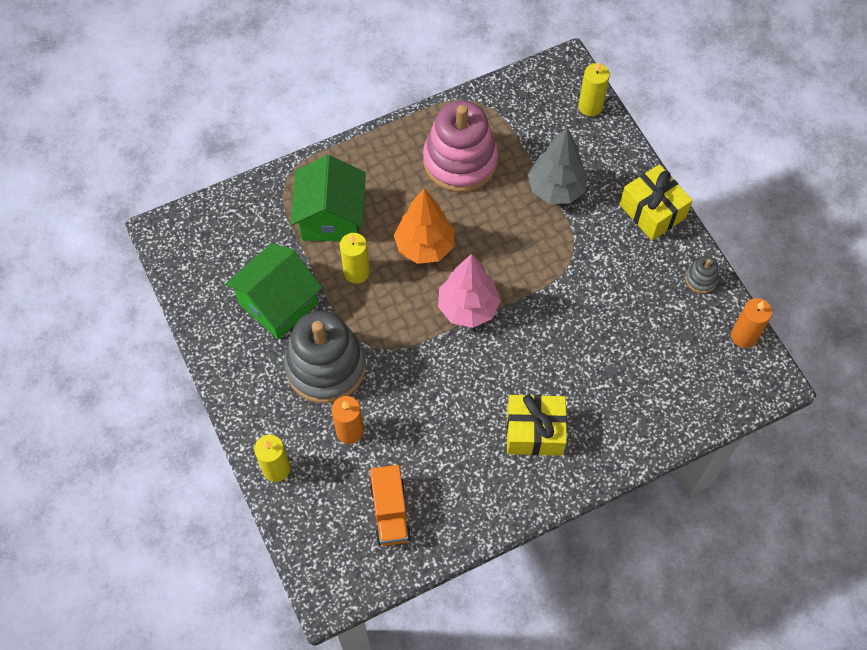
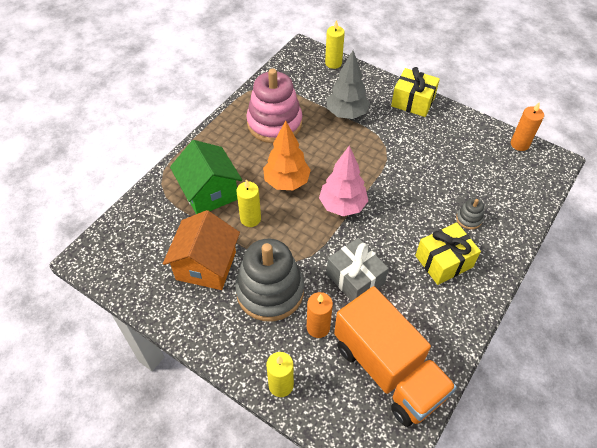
camera: 30 degrees left, 10 degrees down
(278, 303) = (206, 265): green house -> orange house
(390, 512) = (388, 370): orange truck -> orange truck, size x1.90
(423, 400) = (355, 279): none -> grey gift
(701, 279) = (470, 125): grey stacking toy -> grey stacking toy (469, 219)

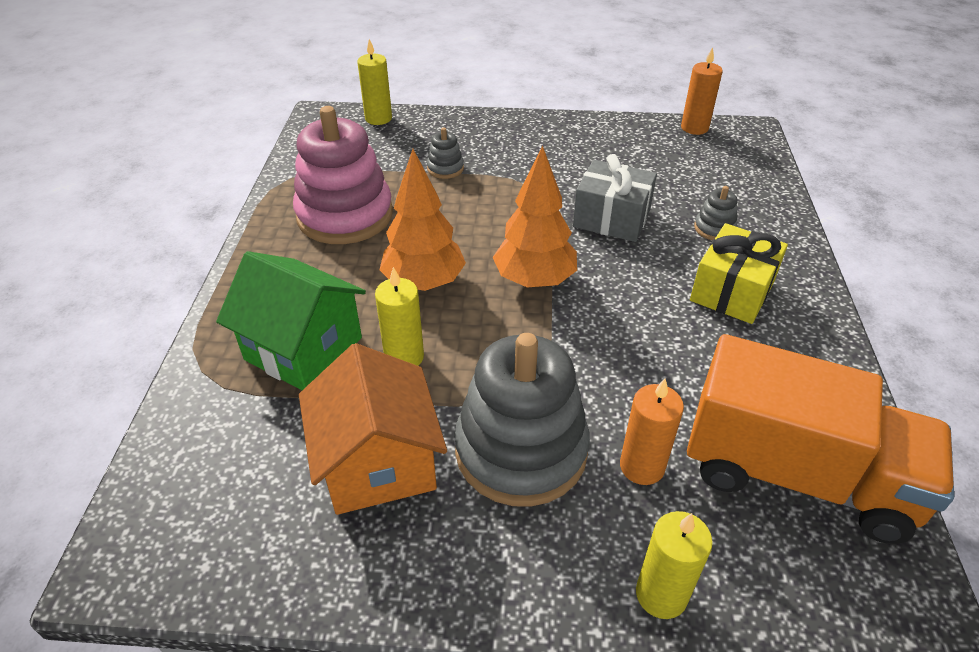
camera: 30 degrees left, 10 degrees down
(342, 206) = (534, 280): pink tree -> orange tree
(346, 114) = (445, 168): grey tree -> grey stacking toy
(355, 279) = (636, 368): grey gift -> grey gift (611, 218)
(413, 101) = (524, 126): yellow gift -> none

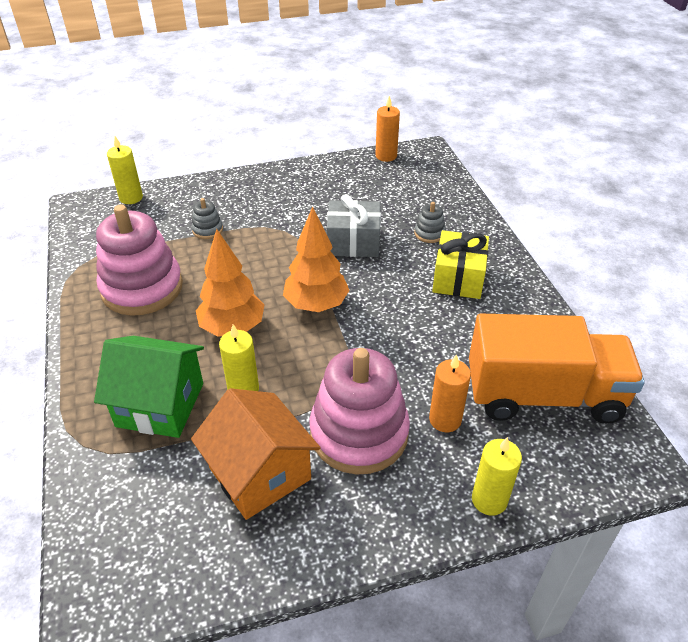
camera: 20 degrees left, 0 degrees up
(521, 450) = (359, 433): grey stacking toy -> pink stacking toy

